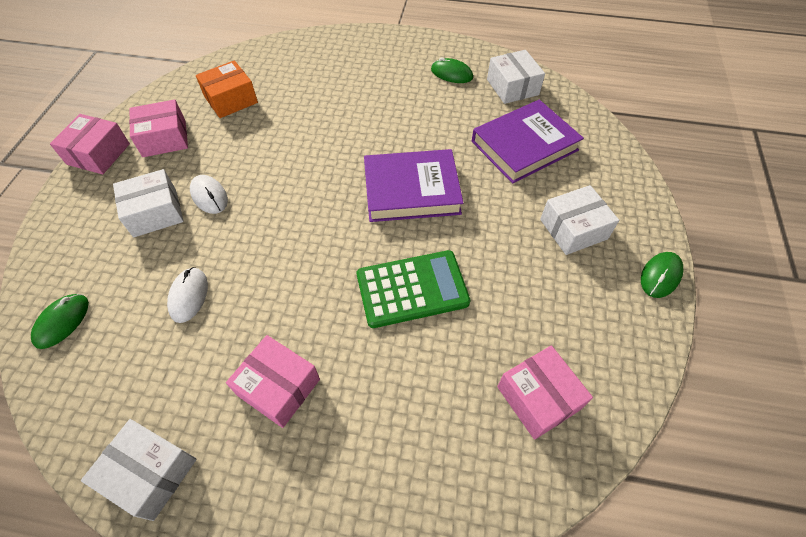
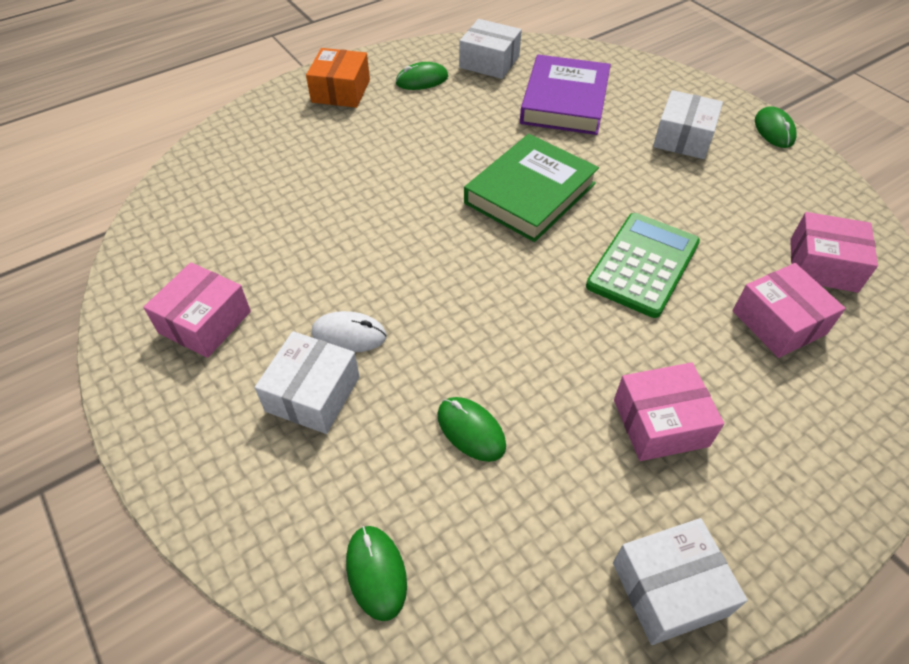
camera: 45 degrees left, 5 degrees down
(98, 154) = (140, 396): pink box -> pink box (778, 322)
(188, 296) = (471, 430): white mouse -> green mouse
(231, 99) = (226, 235): orange box -> orange box (341, 91)
(411, 190) = (530, 193): purple book -> green book

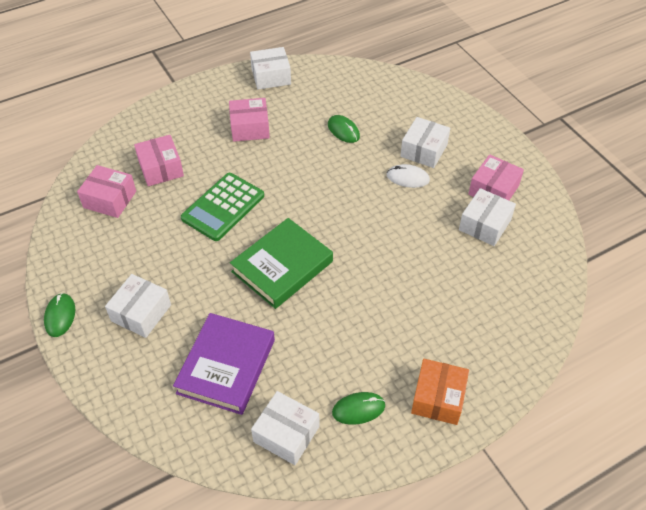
camera: 175 degrees left, 0 degrees up
(238, 264) = (484, 225): none -> white box
(376, 573) = (387, 87): green mouse -> none

